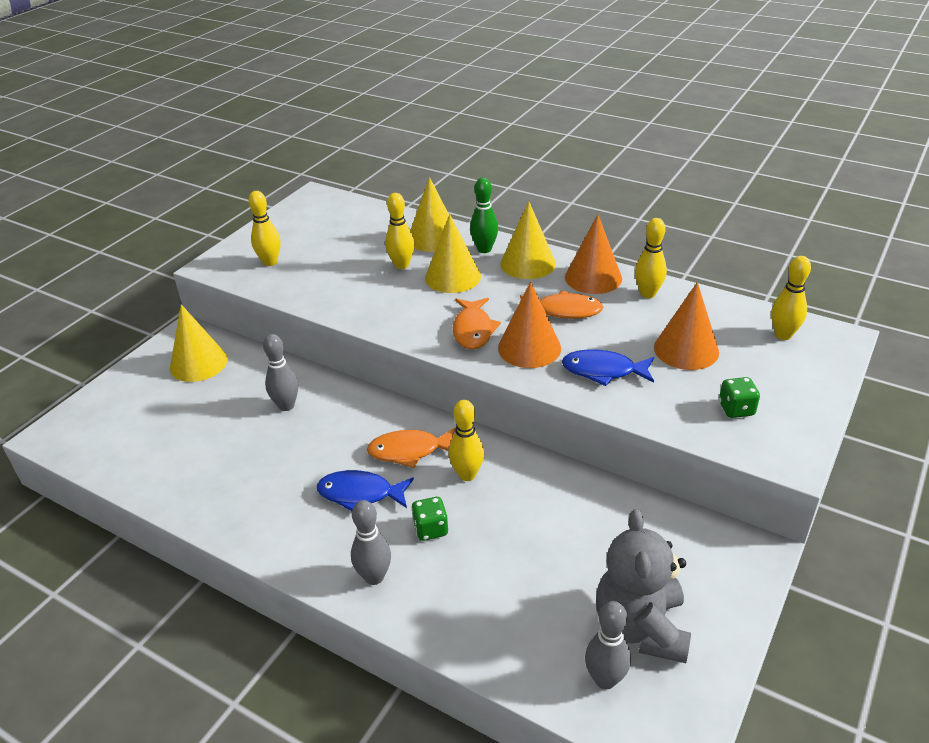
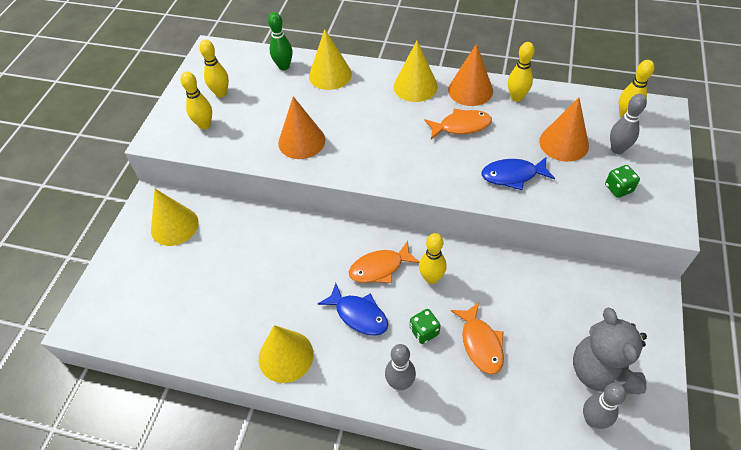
camera: 15 degrees left, 15 degrees up
(286, 405) = (266, 249): grey bowling pin -> grey bowling pin (617, 149)
(360, 494) = (358, 315): blue fish -> blue fish turned 135 degrees counterclockwise
(401, 265) = (316, 107): yellow bowling pin -> yellow bowling pin (221, 93)
(453, 277) = (362, 110): yellow cone -> yellow cone (286, 356)
(473, 330) = (400, 158): orange fish -> orange fish (480, 343)
(484, 249) = (375, 79): green bowling pin -> green bowling pin (284, 66)
(529, 348) = (450, 166): orange cone -> orange cone (301, 141)

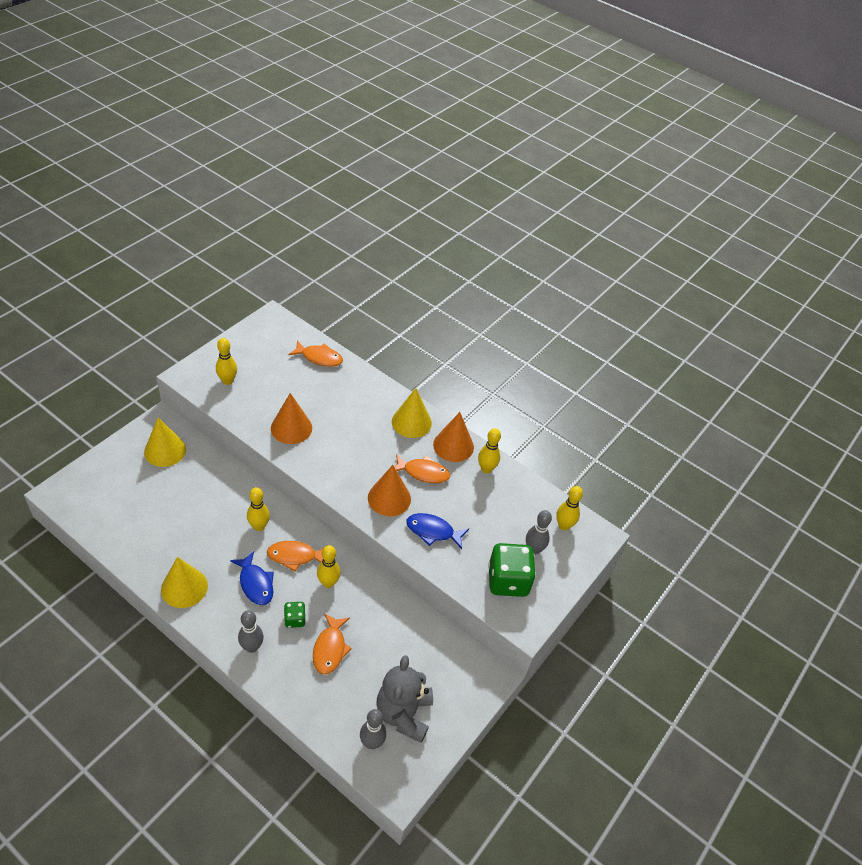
camera: 15 degrees right, 5 degrees down
(221, 93) = (256, 359): yellow bowling pin -> yellow bowling pin (259, 526)
(284, 66) = (319, 358): green bowling pin -> orange fish
(330, 75) = (351, 381): yellow cone -> none
(564, 143) = (494, 524): orange cone -> orange cone (389, 498)
(618, 188) = (508, 581): green dice -> green dice, size x2.02

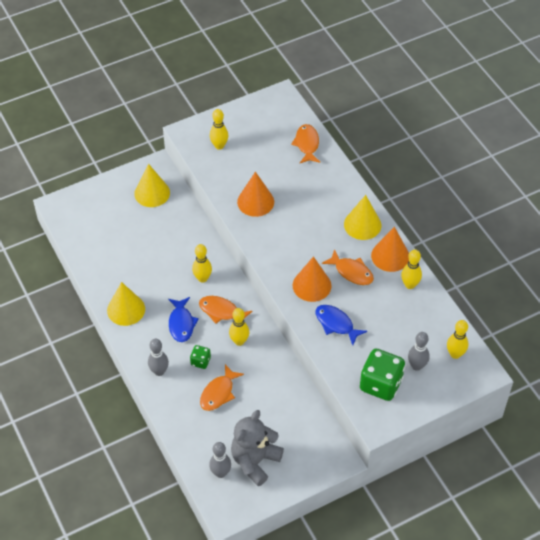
camera: 30 degrees right, 5 degrees up
(319, 358) = (307, 144): orange fish -> orange fish turned 135 degrees counterclockwise

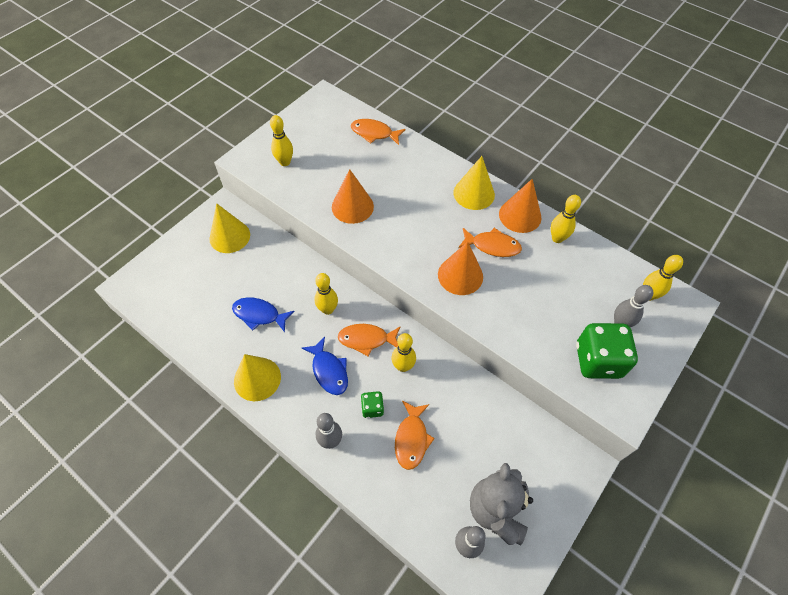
camera: 25 degrees left, 5 degrees up
(307, 144) = (374, 133): orange fish -> orange fish turned 45 degrees counterclockwise
(336, 324) = (510, 309): blue fish -> blue fish (259, 315)

